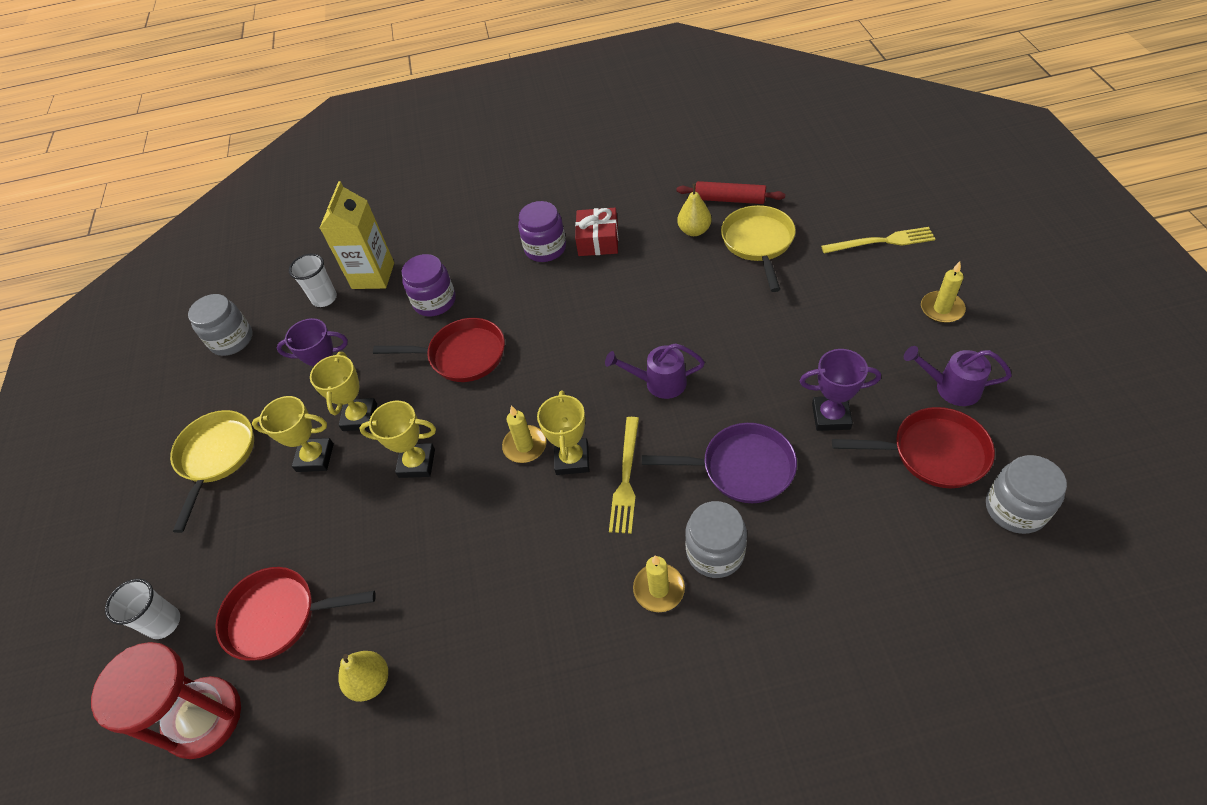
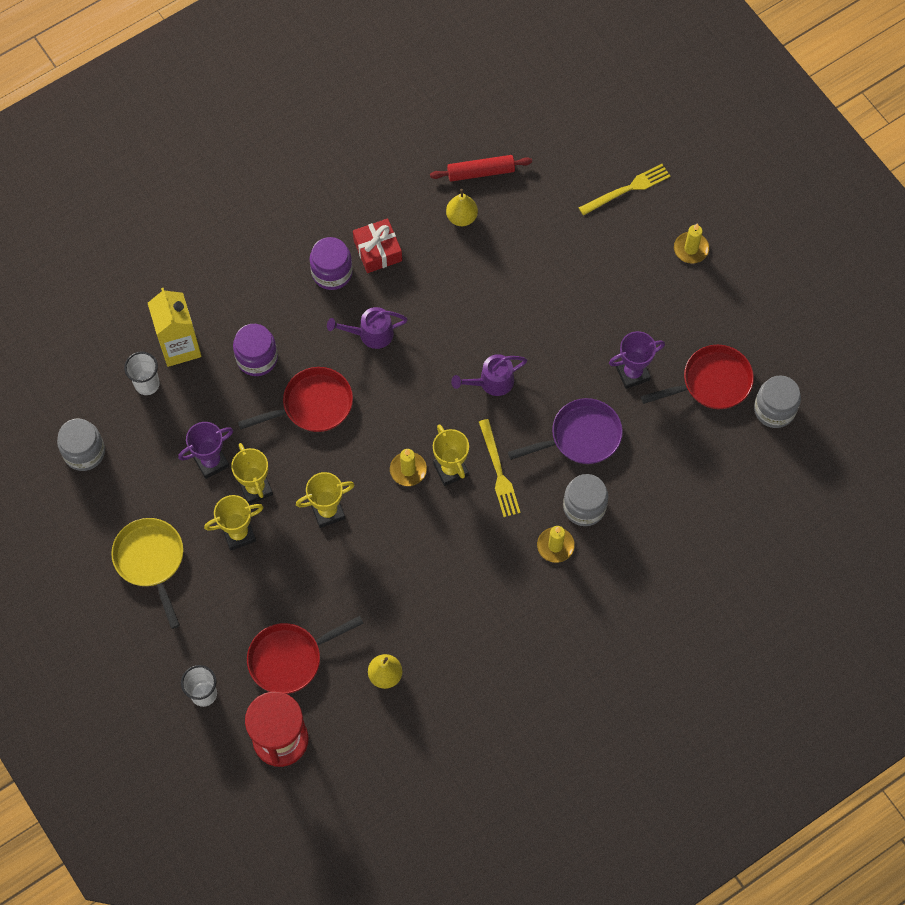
camera: 30 degrees left, 15 degrees up
(758, 243) = (523, 217): yellow pan -> none
(950, 387) = (712, 322): purple watering can -> purple watering can (370, 334)

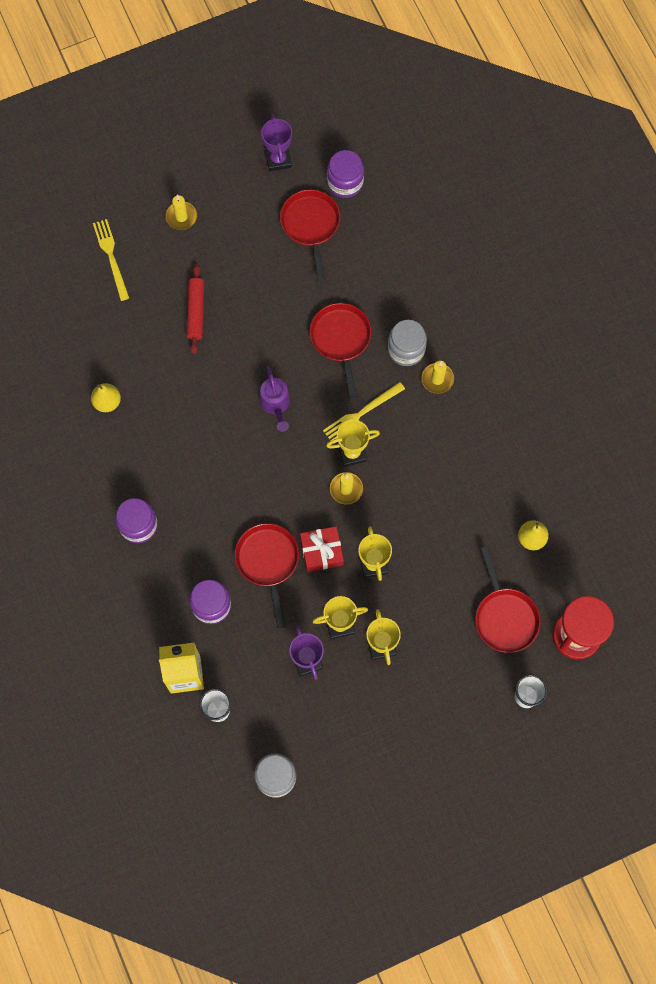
camera: 80 degrees left, 5 degrees up
(151, 560) = (394, 728): yellow pan -> none
(370, 334) = (208, 501): purple watering can -> none
(378, 251) = (125, 481): red gift -> red gift (321, 551)
(480, 172) = (65, 377): red rolling pin -> red rolling pin (196, 312)
(499, 471) = (361, 413): yellow fork -> yellow fork turned 150 degrees clockwise
(581, 436) = (341, 340): purple pan -> red pan
(632, 373) = (290, 287): purple trophy -> purple trophy (278, 159)
(774, 409) = (345, 182): grey jar -> purple jar

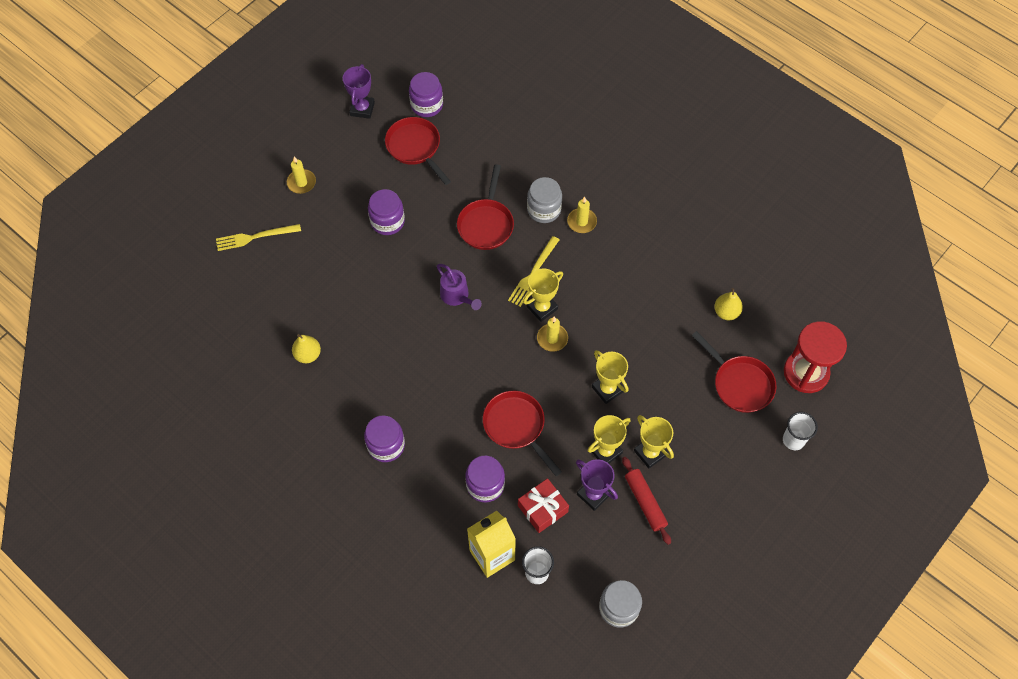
camera: 25 degrees left, 10 degrees down
(111, 257) = (255, 237): yellow fork -> yellow fork turned 60 degrees counterclockwise
(196, 312) = (350, 251): red rolling pin -> red rolling pin (645, 502)
(246, 295) = (387, 221): none -> purple jar
(278, 159) = (362, 109): purple trophy -> purple trophy turned 45 degrees clockwise
(321, 551) = (558, 398): red gift -> red gift (542, 509)
(341, 340) = (486, 224): red pan -> red pan turned 135 degrees counterclockwise

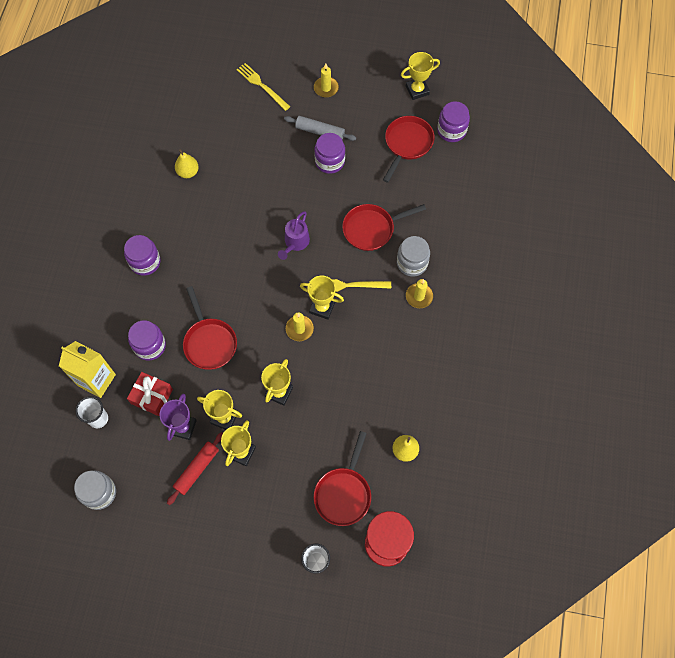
camera: 60 degrees right, 5 degrees up
(348, 213) = (320, 132): none -> grey rolling pin
(362, 109) = (417, 90): purple trophy -> yellow trophy
(516, 426) = (209, 342): red pan -> red pan turned 135 degrees clockwise

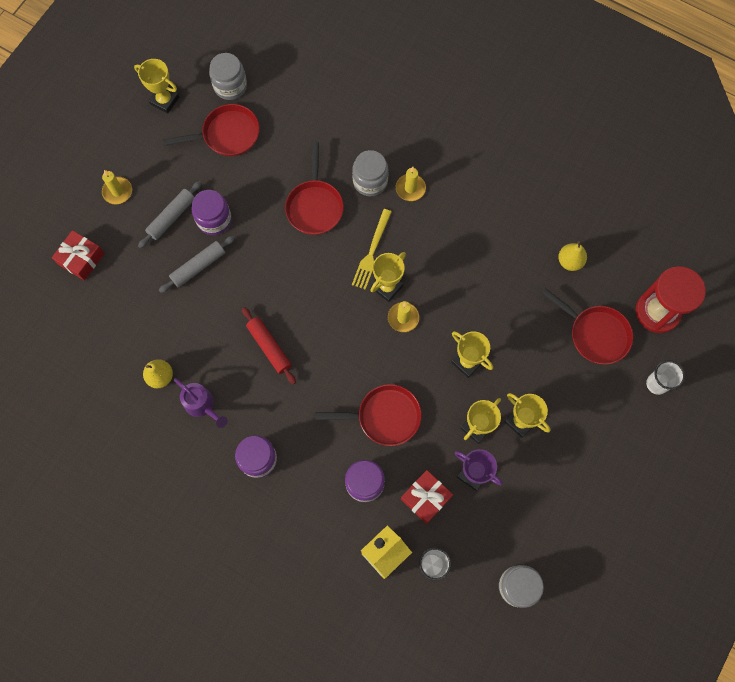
camera: 70 degrees left, 5 degrees up
(197, 469) = (524, 473): red rolling pin -> red rolling pin (269, 347)
(262, 86) = (81, 259): yellow fork -> red gift
(286, 165) = (198, 266): none -> grey rolling pin
(295, 243) = (300, 289): purple watering can -> purple watering can (202, 405)
(407, 144) = (227, 135): red pan -> red pan turned 120 degrees clockwise
(417, 90) = (164, 100): yellow trophy -> yellow trophy turned 60 degrees counterclockwise
(451, 130) = (230, 86): purple jar -> grey jar

